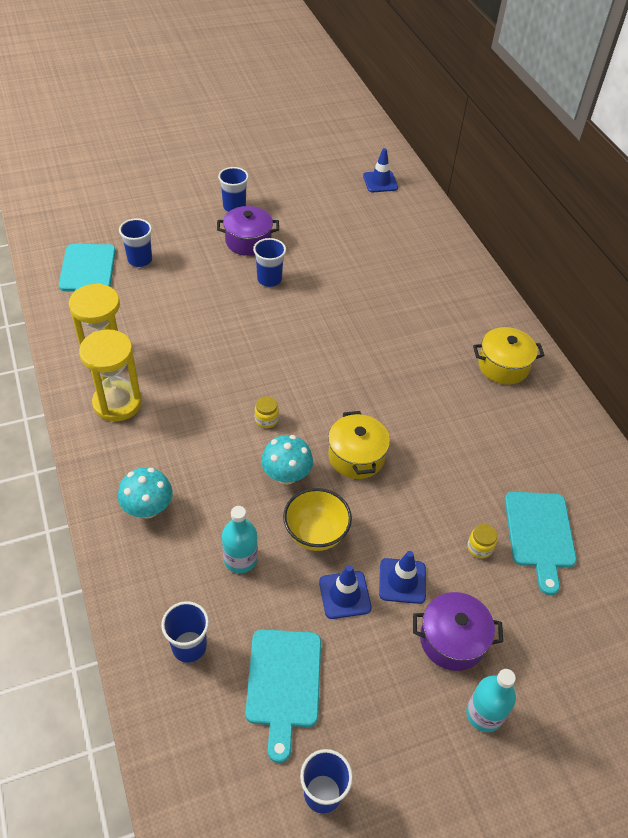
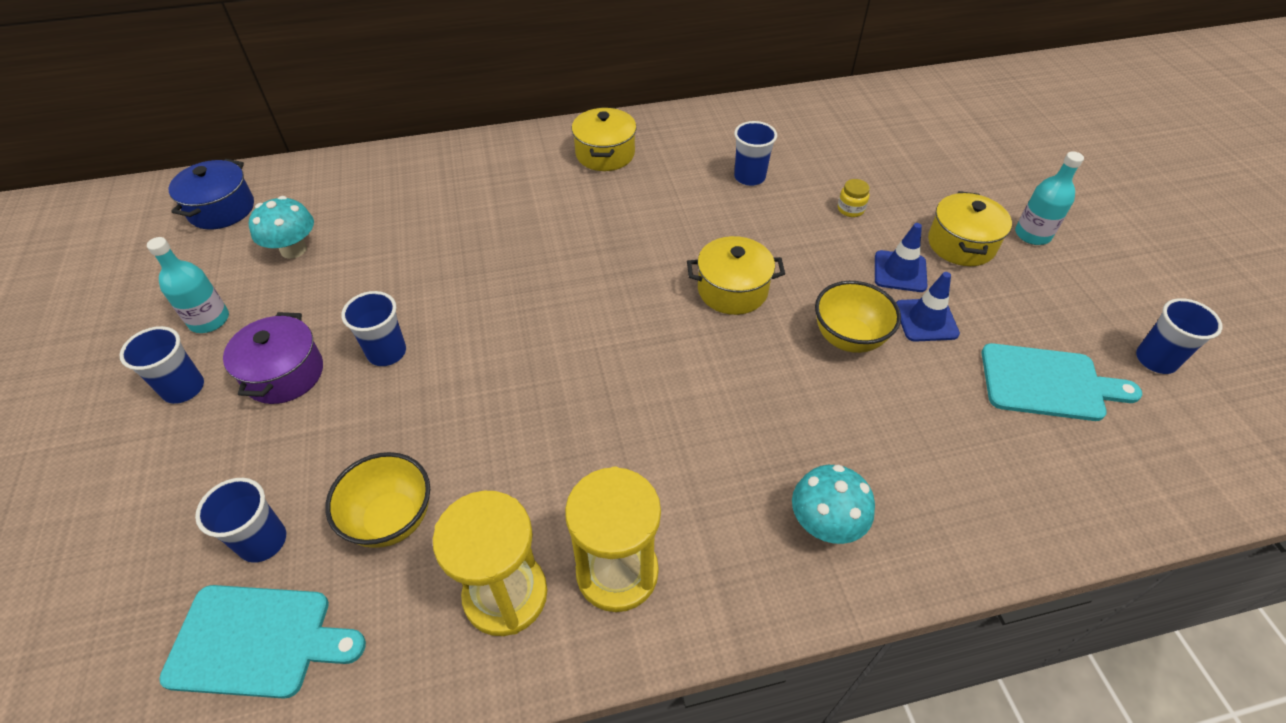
camera: 80 degrees left, 0 degrees up
(152, 304) = (391, 519): none -> yellow bowl
(189, 646) = (1028, 475): blue cup -> blue cup (749, 177)
(240, 559) = (894, 415): turquoise bottle -> turquoise bottle (209, 320)
(266, 420) = (668, 374): yellow jar -> none
(286, 475) = (762, 359): turquoise mushroom -> turquoise mushroom (293, 249)
(380, 182) = (221, 209): blue traffic cone -> blue pot
(452, 640) = (961, 244): purple pot -> yellow pot
(540, 534) = (830, 167): turquoise cutting board -> none

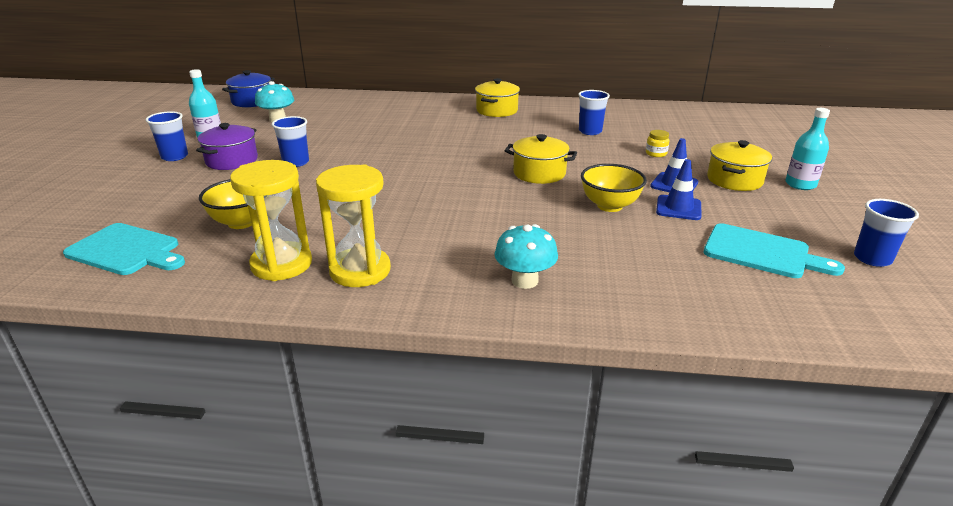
camera: 20 degrees right, 20 degrees down
(263, 541) = (164, 216): blue cup -> none

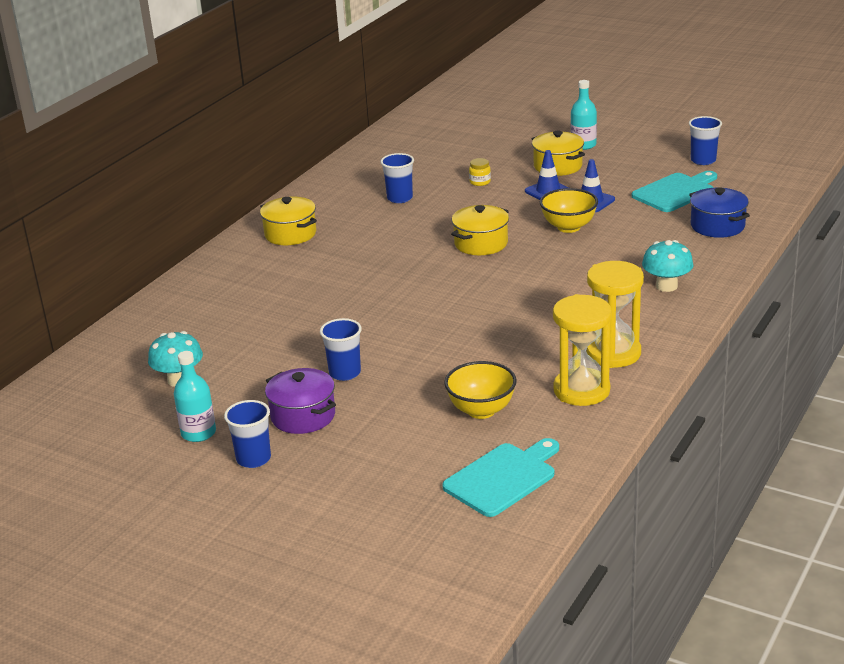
camera: 65 degrees left, 0 degrees up
(252, 101) = (74, 398): blue pot -> blue pot (717, 226)

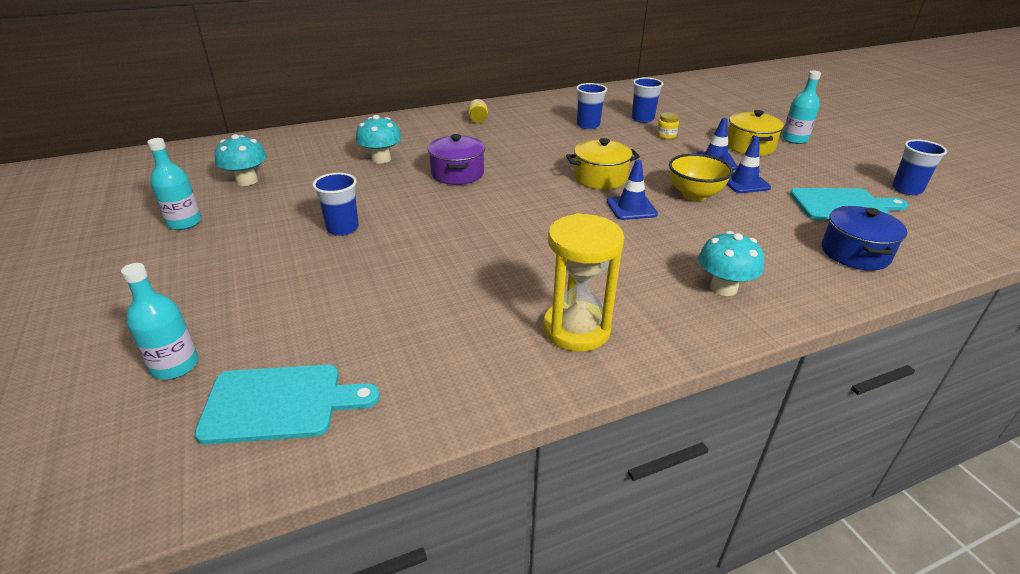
camera: 35 degrees right, 5 degrees up
(253, 459) = (171, 261): blue cup -> blue cup (642, 119)
(267, 308) = (381, 159): none -> turquoise mushroom
(290, 234) = (478, 120): yellow pot -> yellow jar
(303, 416) = (259, 246): purple pot -> purple pot (457, 173)
(398, 500) = (175, 366): none -> turquoise bottle
(481, 410) = (377, 319): yellow bowl -> none
(537, 258) = (631, 208): none -> blue traffic cone
(581, 390) = (490, 352): yellow hourglass -> none

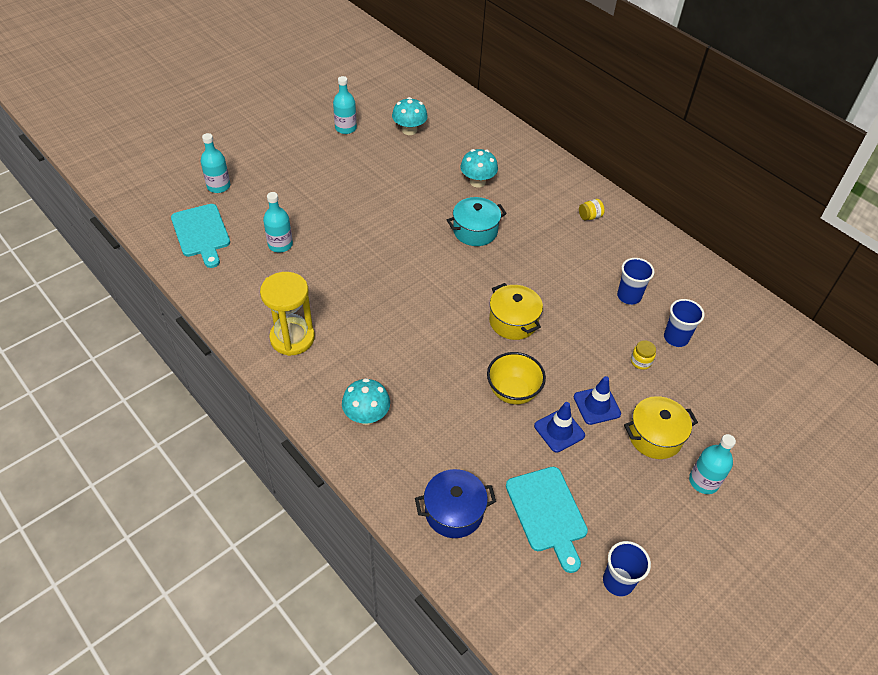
camera: 70 degrees right, 15 degrees up
(342, 228) = (367, 197): blue cup -> none
(378, 315) = (280, 245): none -> turquoise bottle
(457, 173) = (475, 231): purple pot -> turquoise pot
(631, 208) = (467, 349): blue traffic cone -> none

